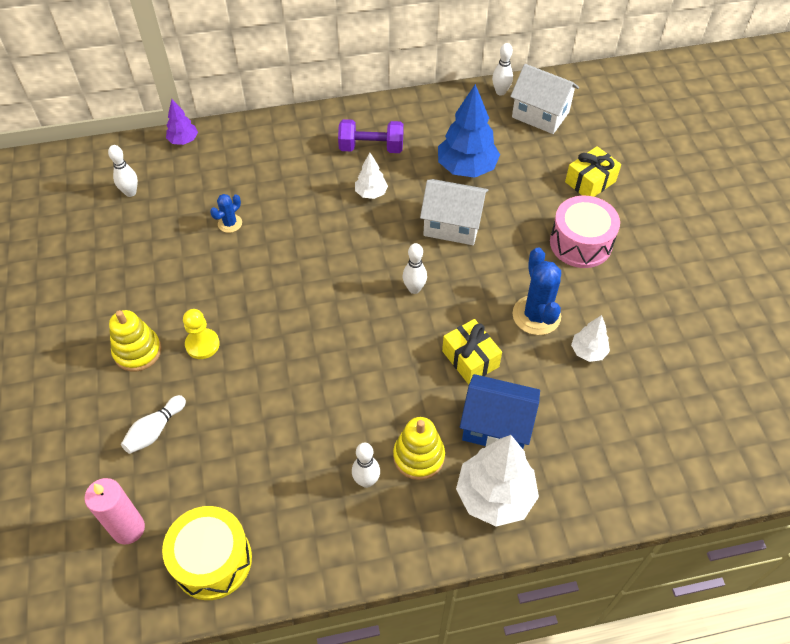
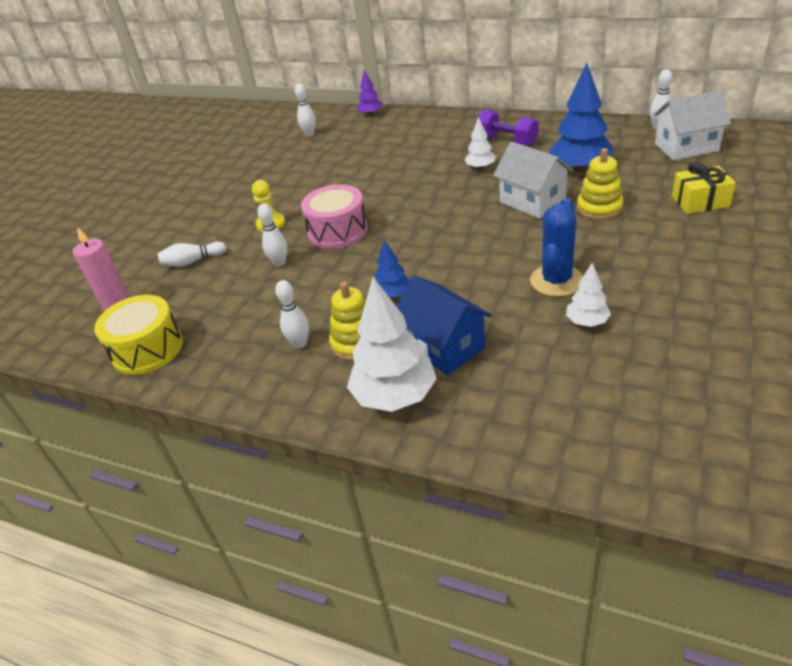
camera: 40 degrees right, 15 degrees down
(137, 351) = (227, 216): yellow stacking toy -> yellow stacking toy (599, 208)
(230, 223) = (357, 163): blue cactus -> none
(408, 387) = (393, 295): none -> blue tree
(414, 289) = (459, 233): white bowling pin -> white bowling pin (279, 263)
(470, 359) = (465, 292): yellow gift -> none
(540, 115) = (686, 147): white house -> white house turned 75 degrees counterclockwise
(580, 243) = (650, 242): pink drum -> pink drum (338, 231)

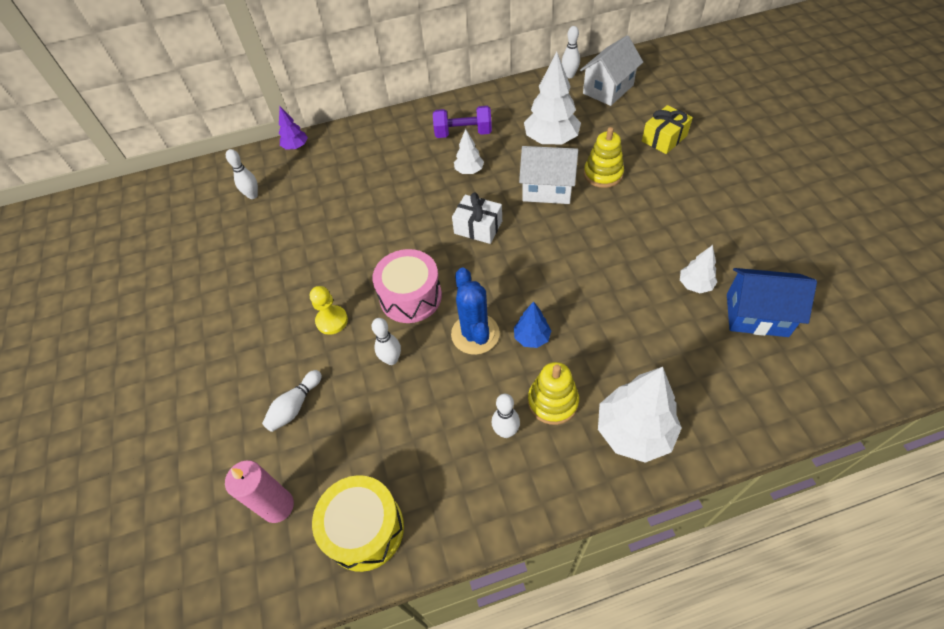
camera: 40 degrees left, 15 degrees up
(441, 207) = (478, 227): none -> white gift
(444, 346) = (622, 364): blue house -> blue house (756, 315)
(556, 281) = (639, 258): blue cactus -> blue cactus (475, 334)
(579, 169) = (551, 140): blue tree -> white tree

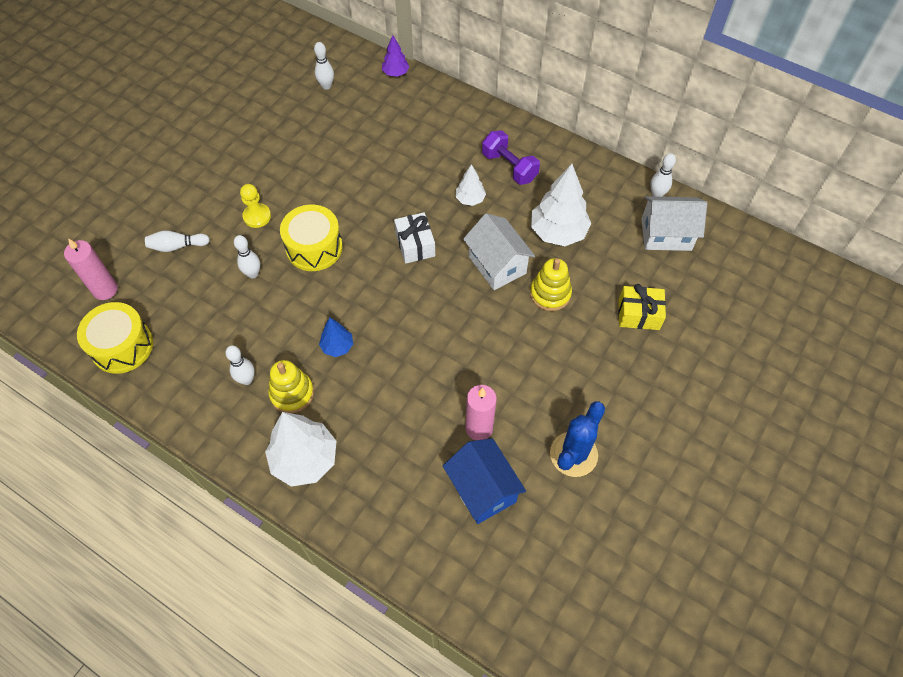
camera: 45 degrees right, 5 degrees up
(410, 297) = (314, 247): pink drum -> yellow drum
(475, 334) = (313, 309): blue cactus -> blue cactus (573, 454)
(695, 285) = (479, 428): white tree -> pink candle

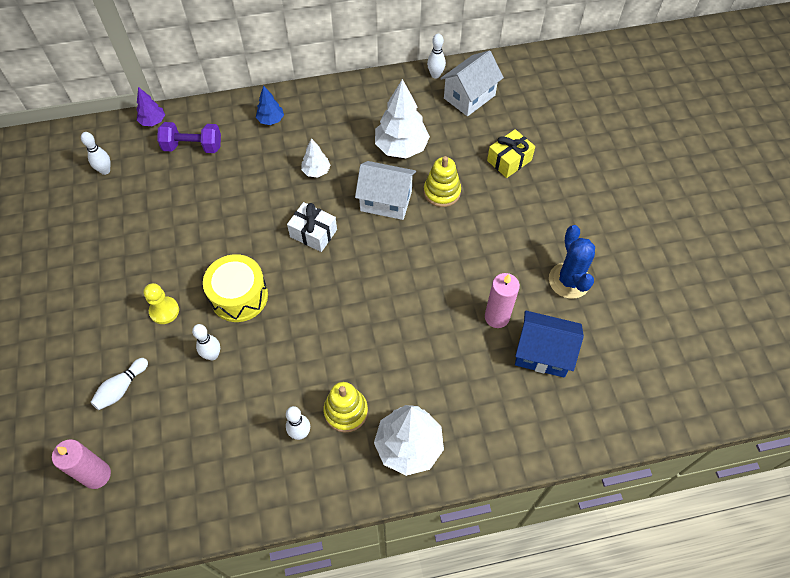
camera: 45 degrees left, 0 degrees up
(122, 346) = (167, 502): yellow drum -> none
(337, 346) = (340, 350): blue tree -> blue tree (271, 120)
(509, 167) = (318, 128): purple dumbbell -> purple dumbbell (193, 147)

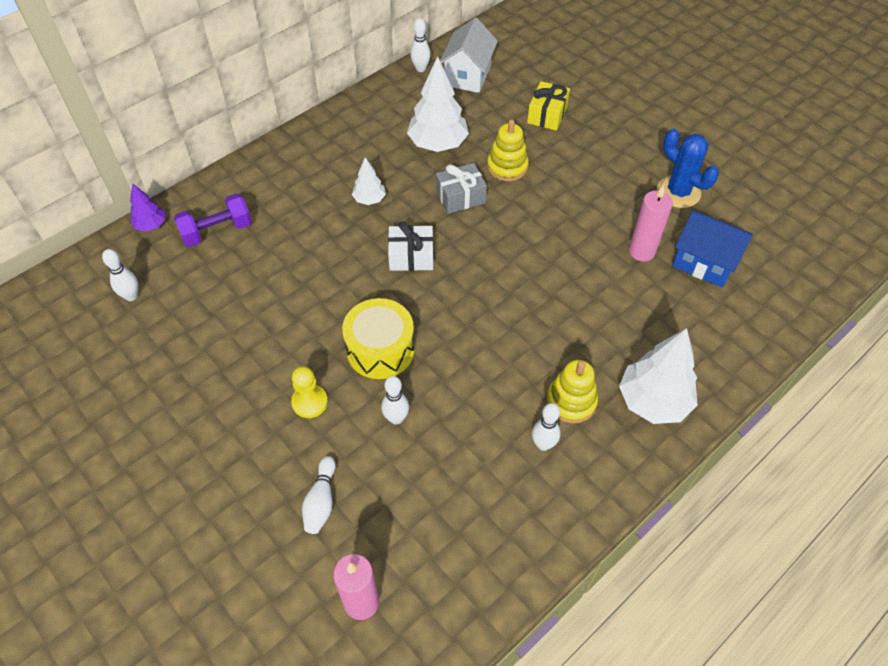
camera: 30 degrees left, 5 degrees down
(271, 120) = (284, 172): blue tree -> none
(386, 201) = (460, 197): white house -> grey gift
(543, 353) = (704, 262): blue house -> blue house turned 45 degrees clockwise

